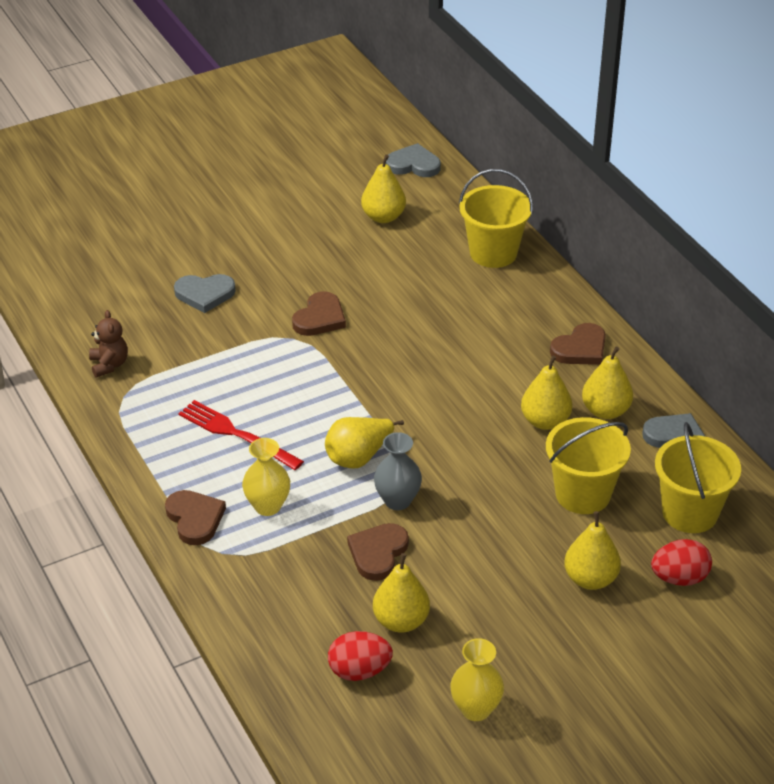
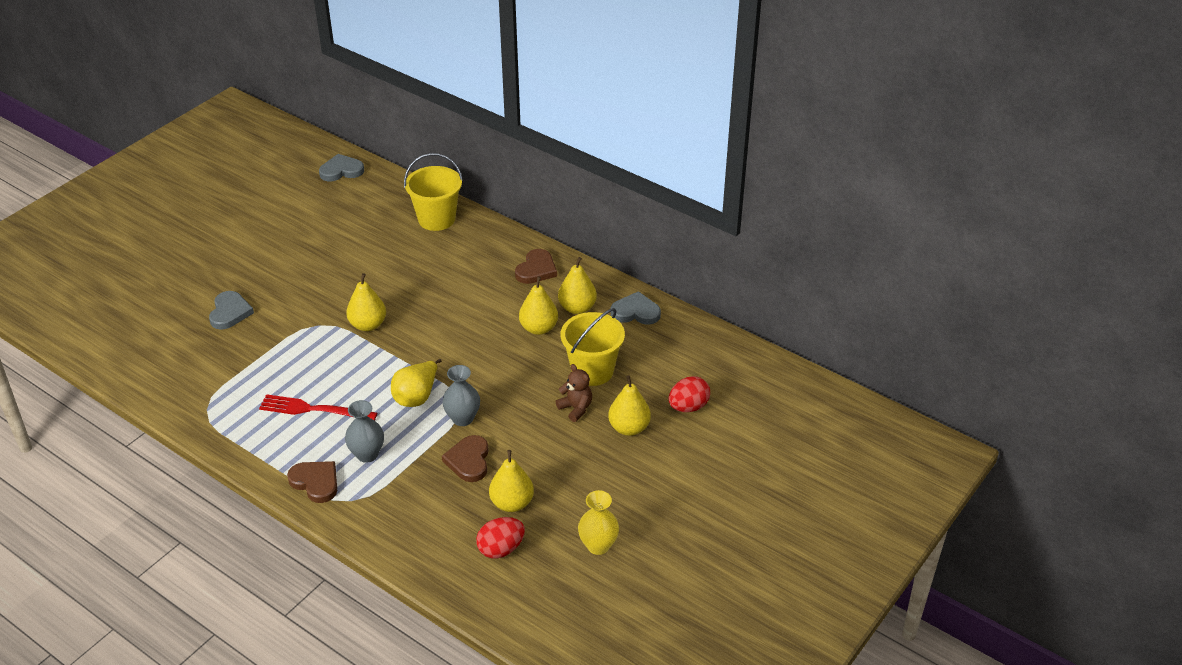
camera: 25 degrees left, 0 degrees up
(109, 365) = (181, 389): brown teddy bear -> brown teddy bear (576, 408)
(205, 294) = (230, 312): grey heart -> grey heart turned 60 degrees counterclockwise
(267, 506) = (367, 454): yellow vase -> grey vase
(320, 318) = (331, 304): brown heart -> none
(383, 217) = (339, 215): yellow pear -> yellow pear (368, 325)
(690, 513) = (671, 360): yellow bucket -> none

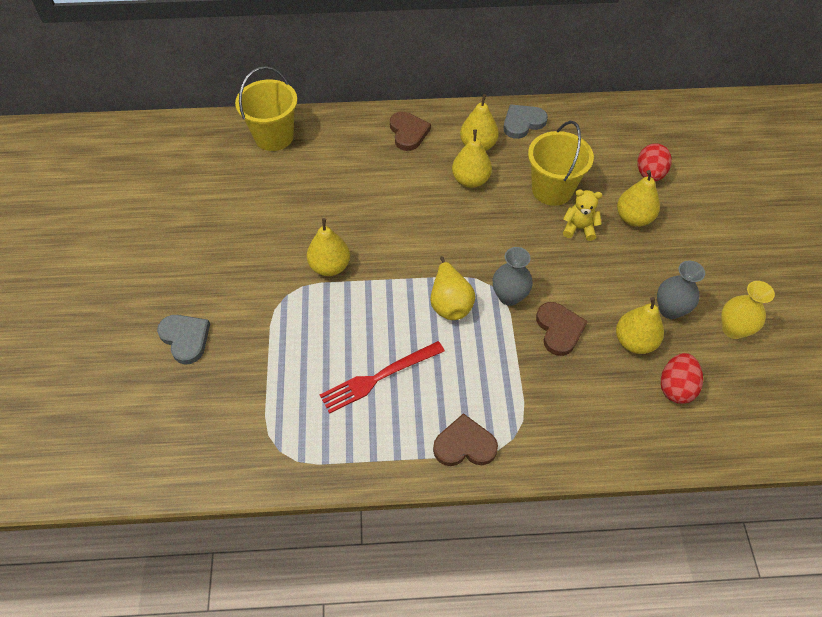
camera: 40 degrees left, 15 degrees up
(341, 170) = (133, 141): grey heart -> none
(367, 454) = (474, 385): grey vase -> grey vase (670, 310)
(469, 461) = (559, 329): brown heart -> brown heart turned 150 degrees counterclockwise
(576, 408) = (579, 228): brown teddy bear -> yellow teddy bear

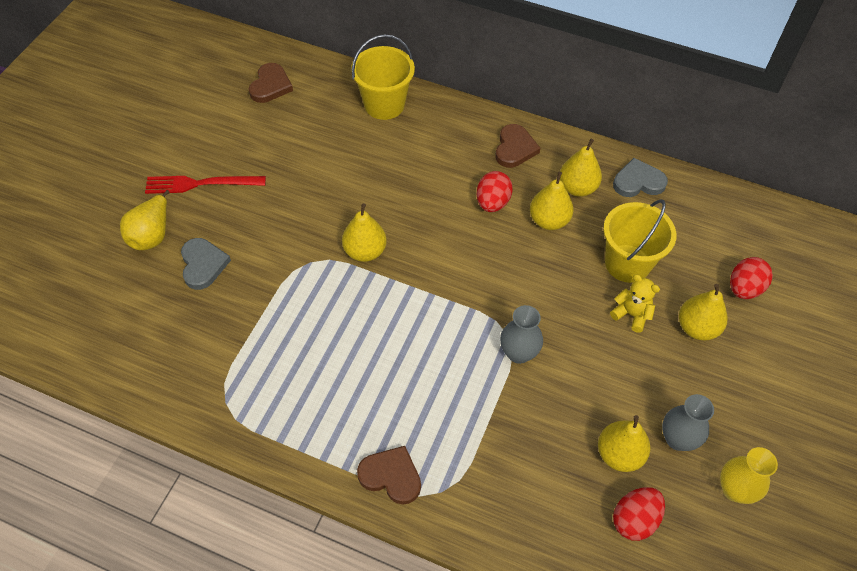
camera: 25 degrees right, 0 degrees up
(379, 377) = (349, 376): red fork -> red fork (201, 184)
(416, 183) = (492, 203): none -> red egg
(450, 303) = (457, 334): yellow pear -> yellow pear (152, 235)
(559, 329) = (548, 408): brown heart -> brown heart (270, 85)

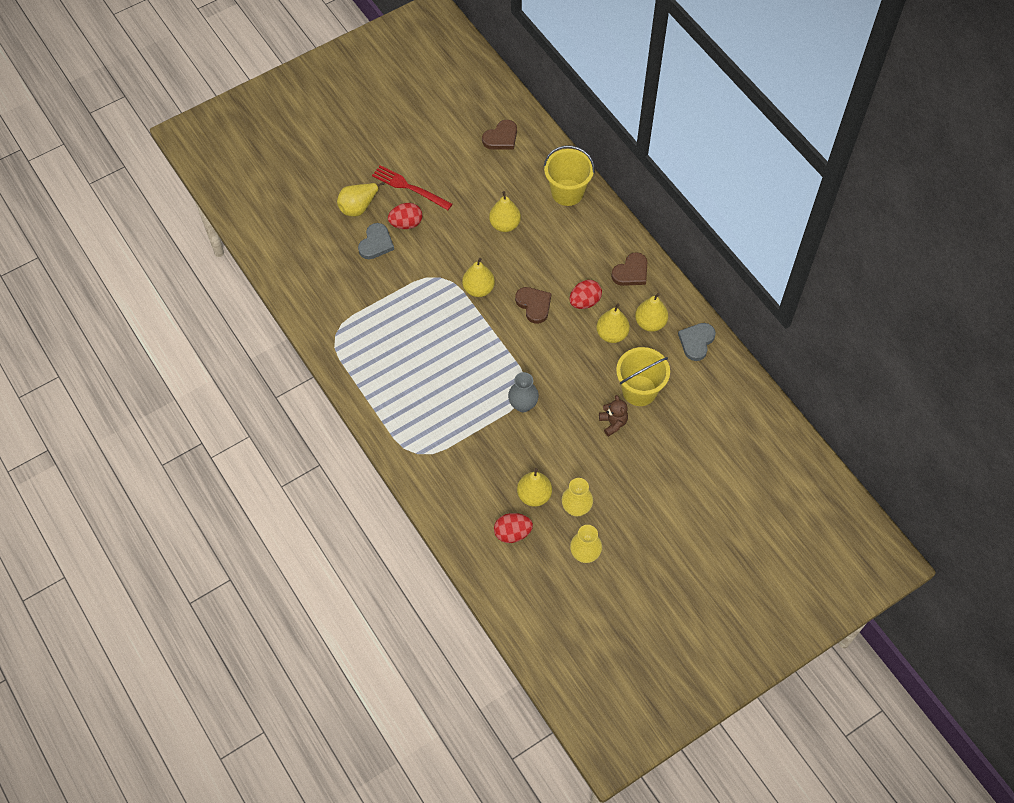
camera: 35 degrees right, 5 degrees up
(391, 476) = (396, 429): brown heart -> brown heart (534, 305)
(631, 314) = (613, 423): yellow teddy bear -> brown teddy bear
(638, 182) = (696, 342): grey heart -> grey heart turned 90 degrees counterclockwise
(677, 439) = (576, 508): grey vase -> yellow vase
(697, 328) = (648, 455): yellow pear -> yellow pear (505, 225)
(744, 288) = (702, 450): red egg -> red egg (406, 224)

